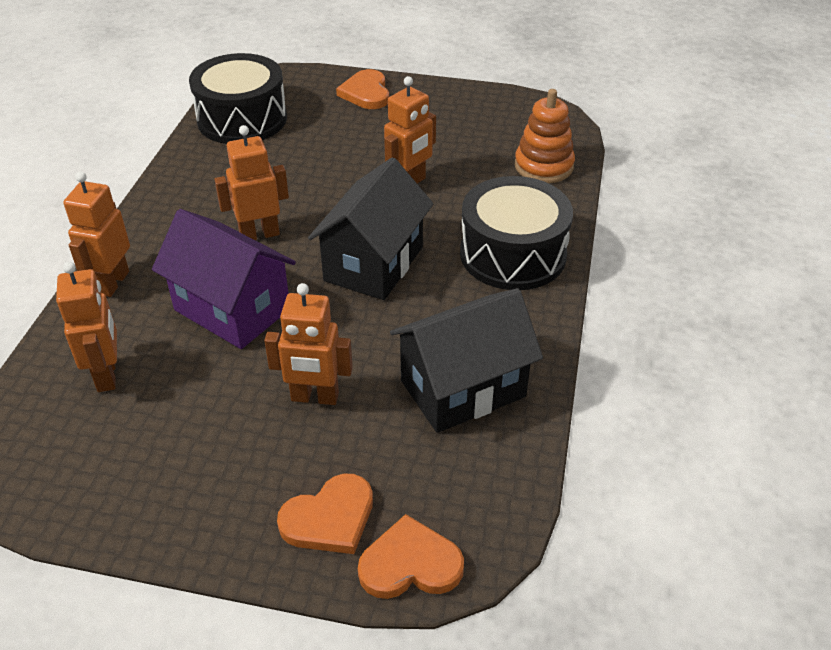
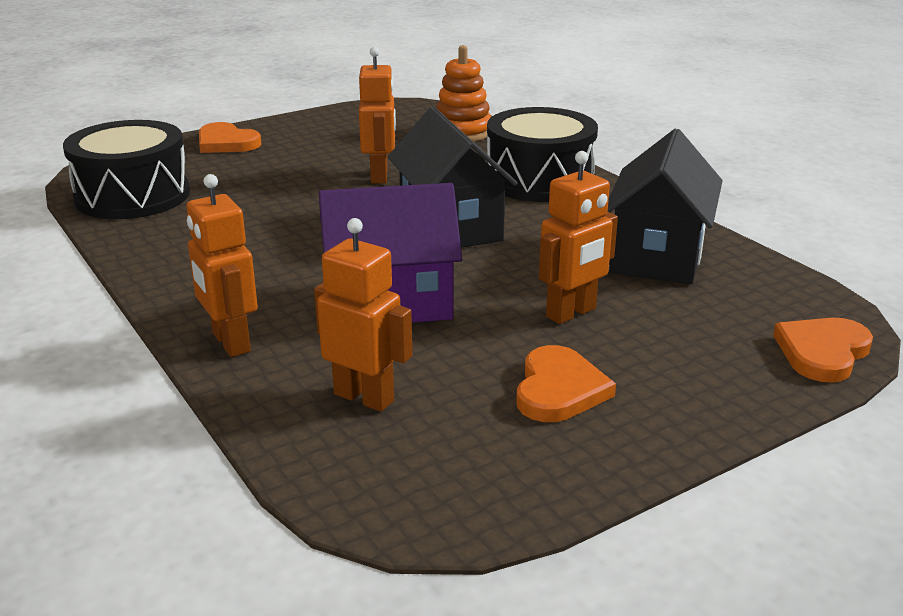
camera: 45 degrees left, 15 degrees down
(259, 234) = (313, 252): orange robot -> none
(329, 518) = (727, 364): orange heart -> orange heart (559, 389)

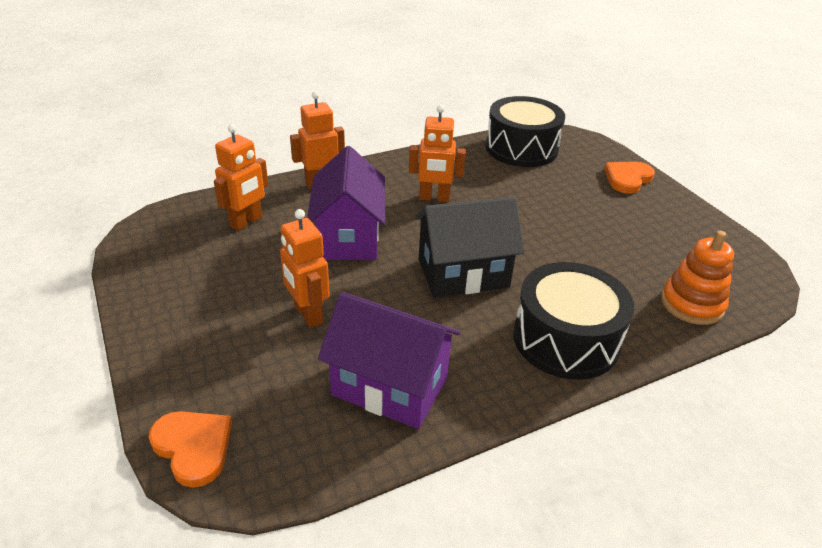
camera: 95 degrees right, 10 degrees up
(380, 176) = (566, 246): orange robot -> orange robot (434, 198)
(559, 389) = (217, 292): orange heart -> none
(657, 256) = (390, 386): black house -> purple house

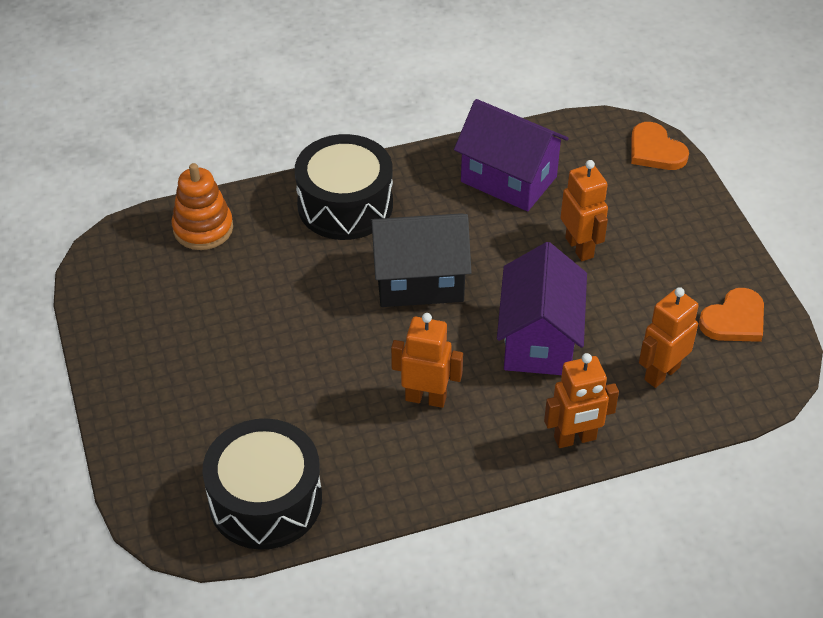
camera: 170 degrees left, 10 degrees up
(627, 179) = (145, 417): orange heart -> orange heart (734, 320)

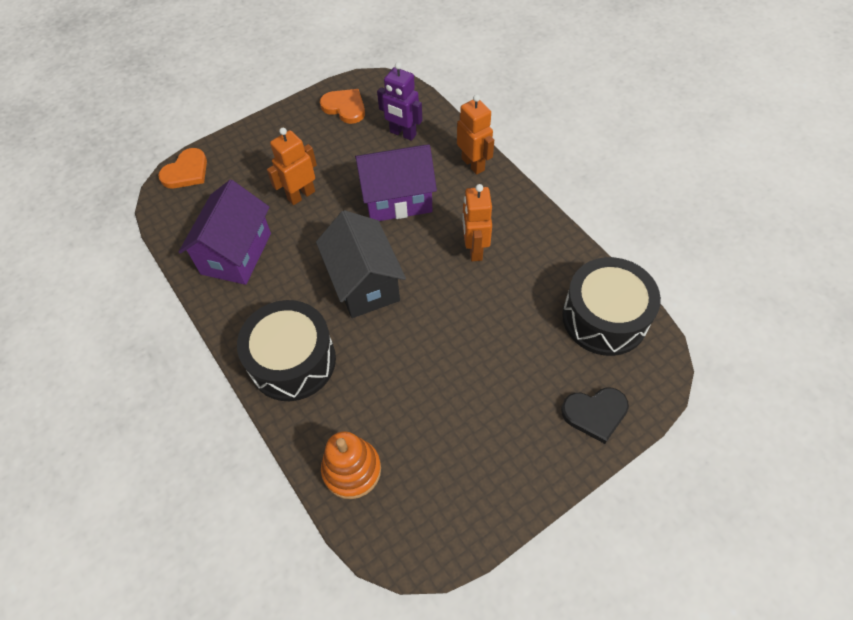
camera: 105 degrees left, 10 degrees up
(152, 443) = (595, 413): none -> black heart
(661, 373) = (402, 133): orange robot -> purple robot

